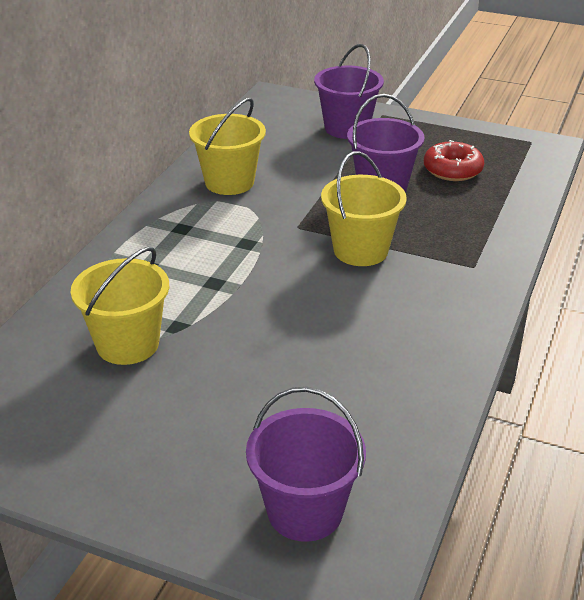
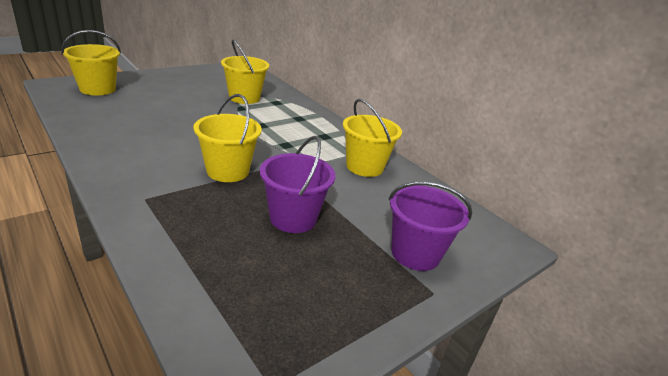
camera: 115 degrees right, 5 degrees down
(305, 511) = (98, 89): purple bucket -> yellow bucket
(452, 170) = (278, 272): red donut -> none

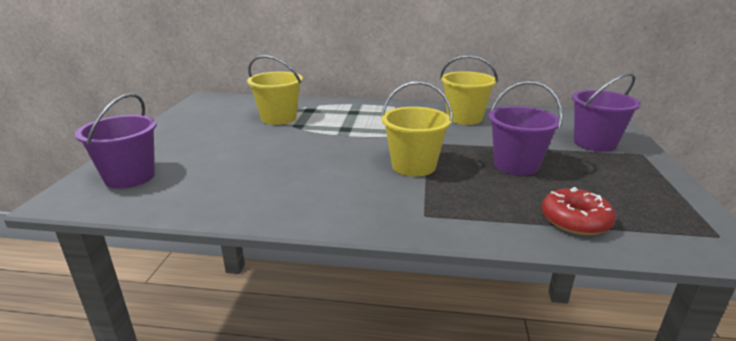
camera: 40 degrees left, 5 degrees down
(98, 89) = (130, 177): yellow bucket -> purple bucket
(210, 276) = (575, 220): none -> red donut

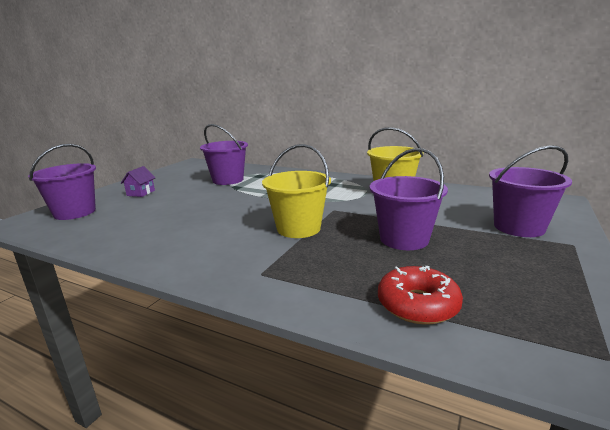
camera: 20 degrees right, 5 degrees down
(187, 143) = (141, 193): none -> purple house
(278, 118) = (228, 180): yellow bucket -> purple bucket

